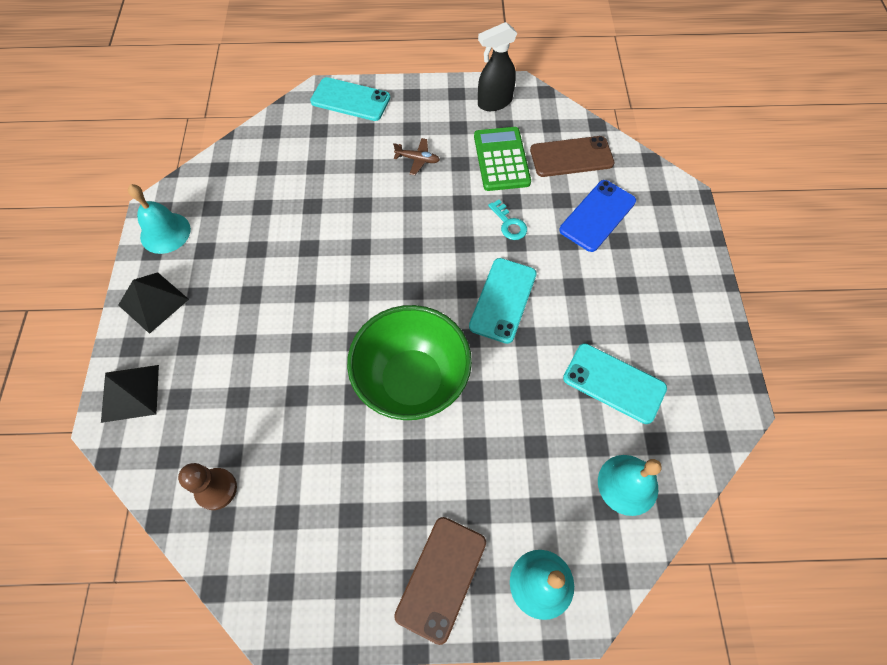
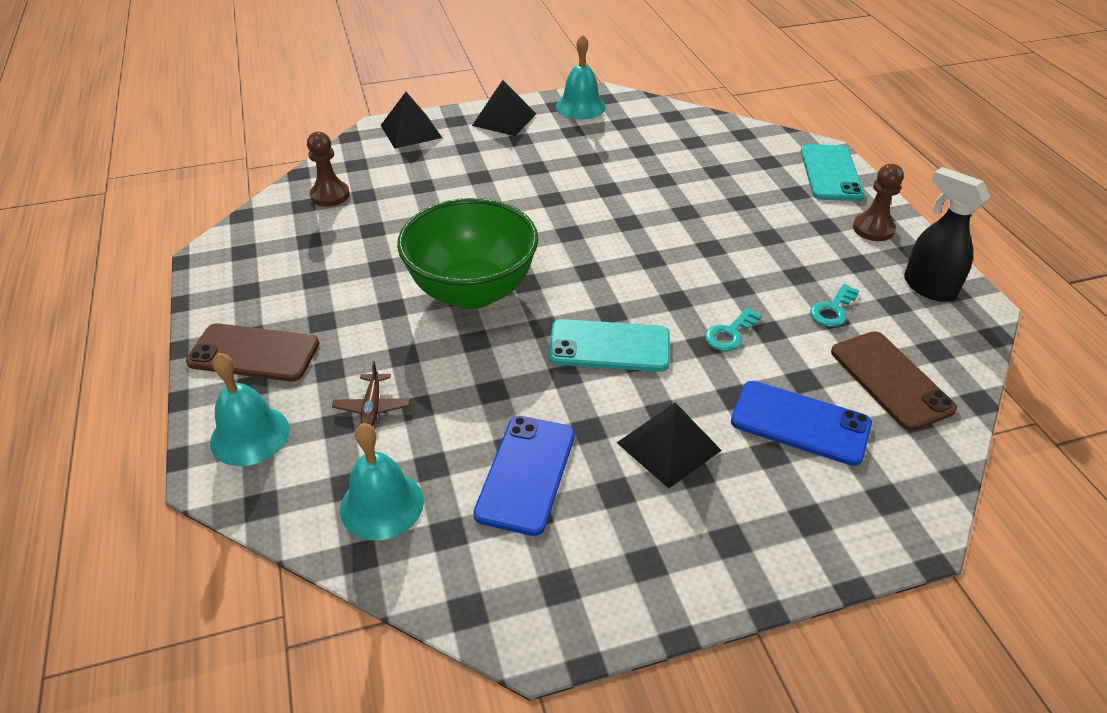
camera: 75 degrees right, 20 degrees down
(417, 159) = (779, 239): brown plane -> brown plane (372, 407)
(425, 104) = (873, 229): none -> brown pawn
(501, 159) = (832, 310): green calculator -> turquoise key
(604, 292) = (668, 446): none -> black pyramid
(614, 383) = (526, 474): turquoise phone -> blue phone

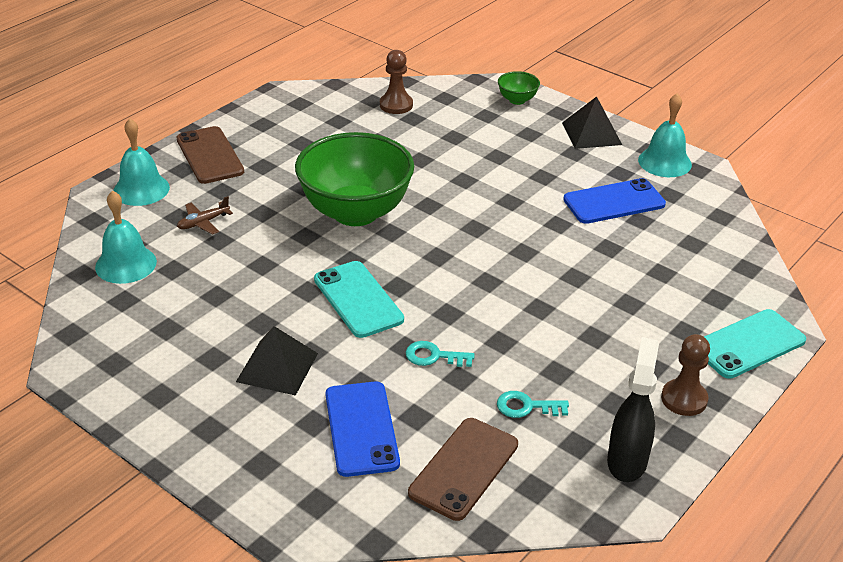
camera: 55 degrees right, 5 degrees down
(411, 131) = (517, 100): black pyramid -> green bowl
(526, 474) = (197, 311): blue phone -> blue phone (614, 202)

